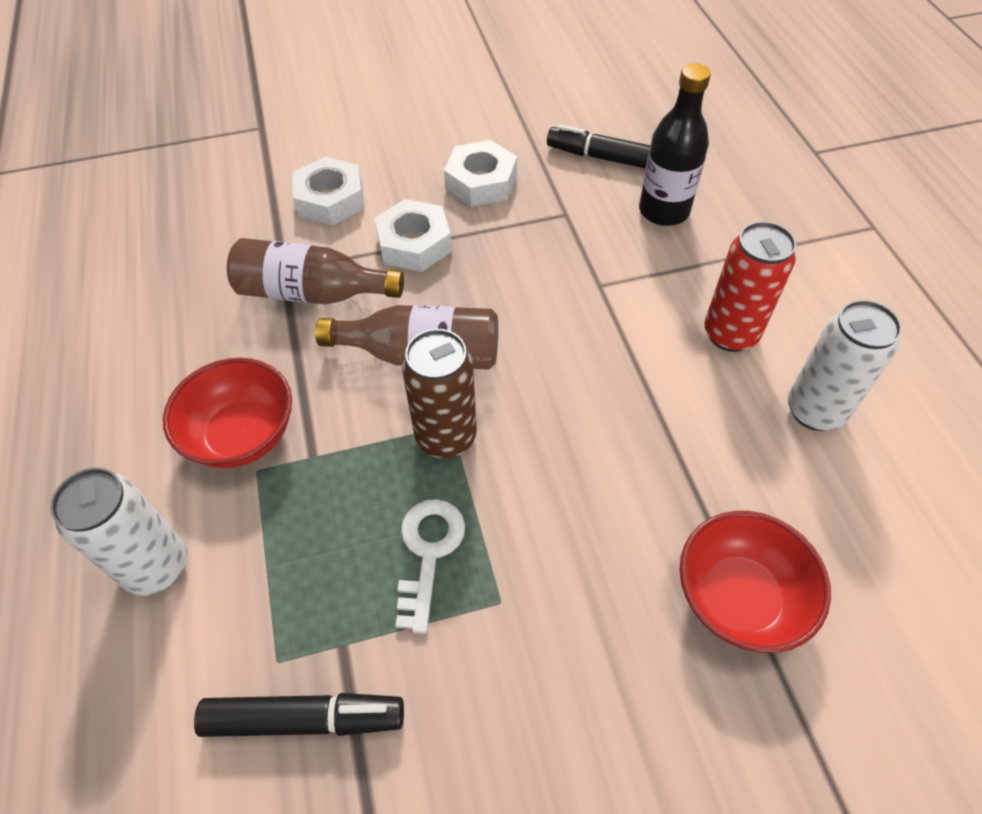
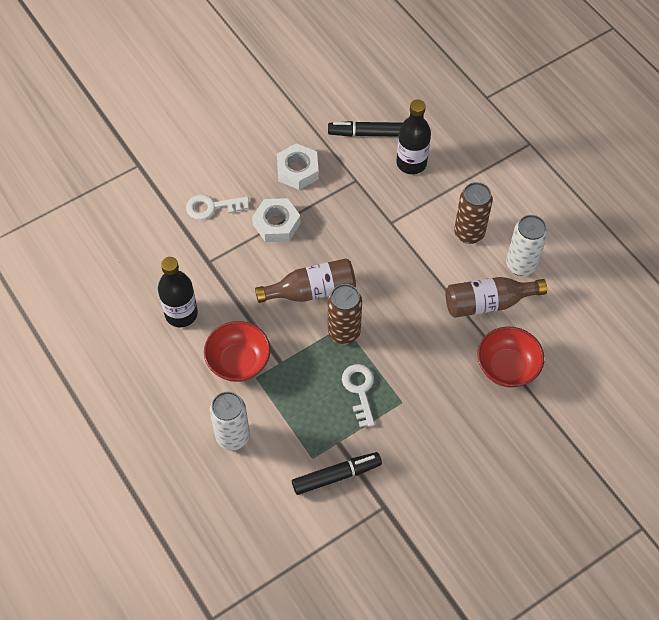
camera: 20 degrees left, 5 degrees up
(197, 333) = (181, 314): none -> black bottle
(312, 293) = (233, 271): brown bottle -> brown bottle (488, 303)
(330, 199) = (212, 207): white nut -> white key
(730, 334) = (469, 233): red can -> brown can

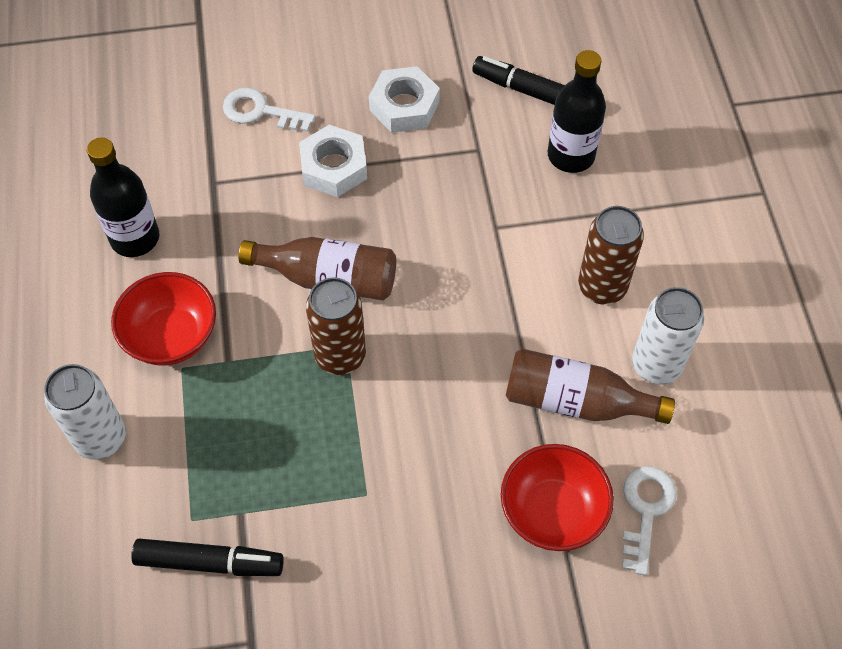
camera: 25 degrees right, 0 degrees up
(360, 390) = (314, 450): white key -> white key (645, 511)

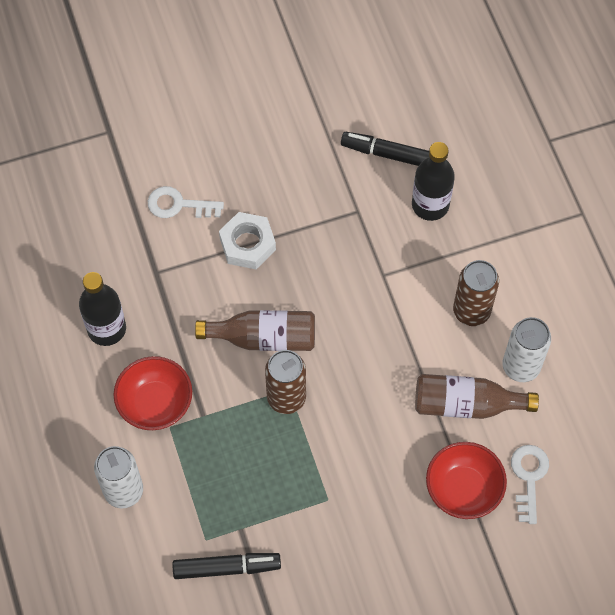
camera: 10 degrees left, 5 degrees up
(404, 106) = (292, 182): white nut -> none

